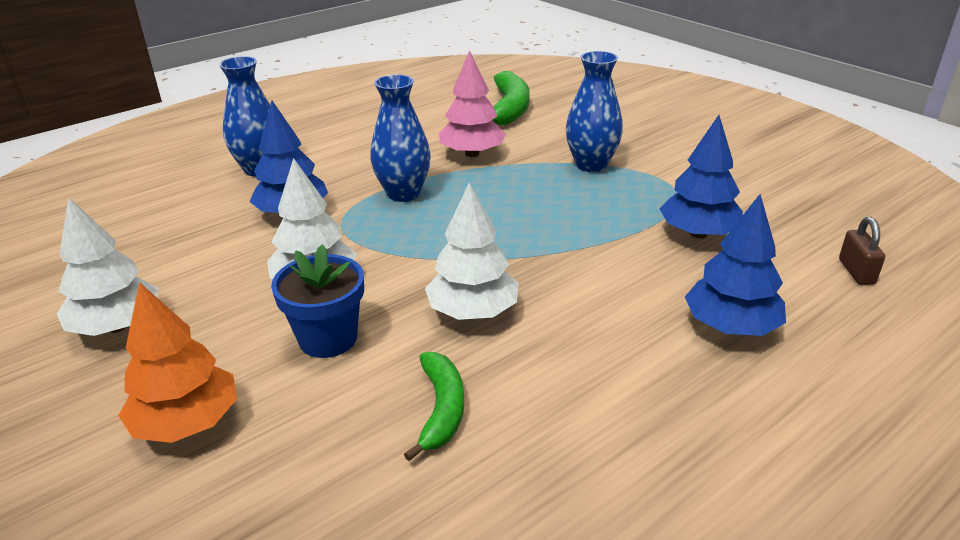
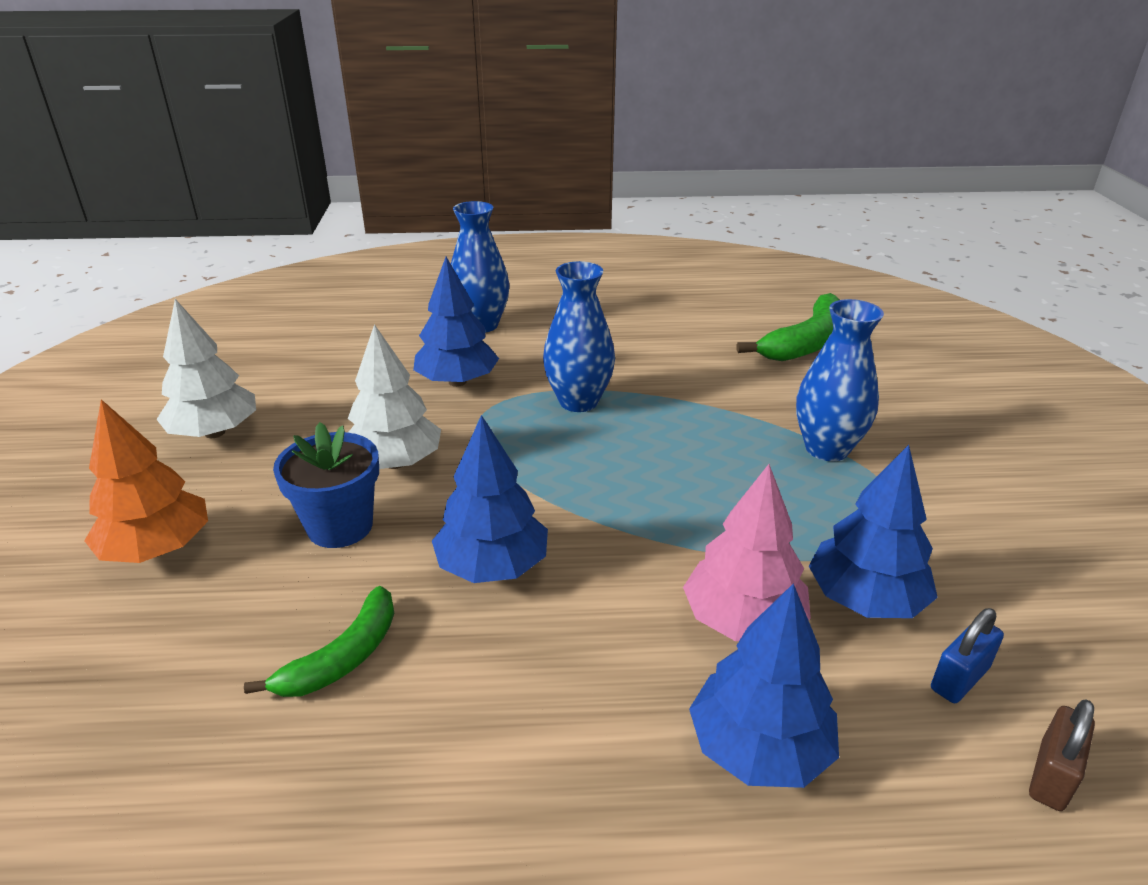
camera: 35 degrees right, 0 degrees up
(472, 154) = (701, 382): pink tree -> pink tree (743, 620)
(472, 312) = (492, 566): white tree -> blue tree
(778, 249) = (959, 678): none -> blue padlock

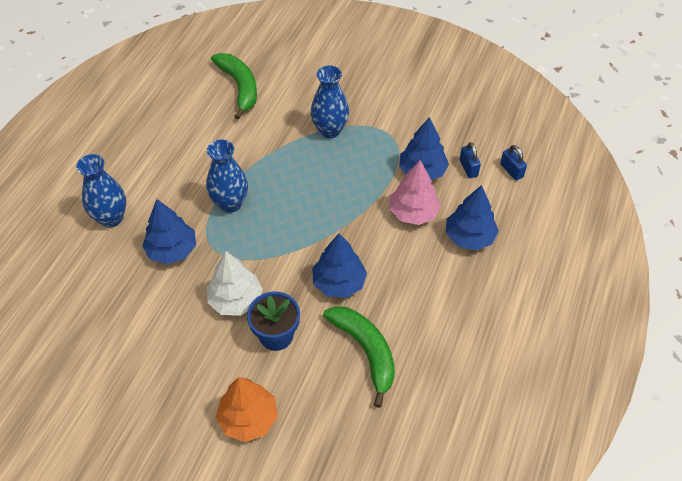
camera: 65 degrees left, 20 degrees up
(215, 432) = (148, 382): white tree -> none
(343, 657) = (365, 351): green banana -> green banana, size x1.54
(1051, 776) = (511, 170): brown padlock -> blue padlock

